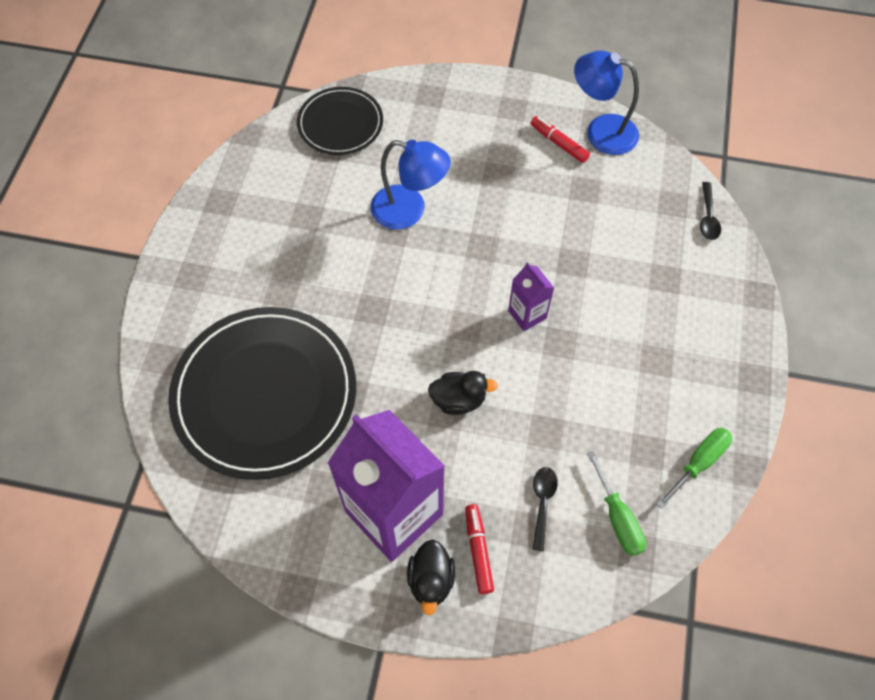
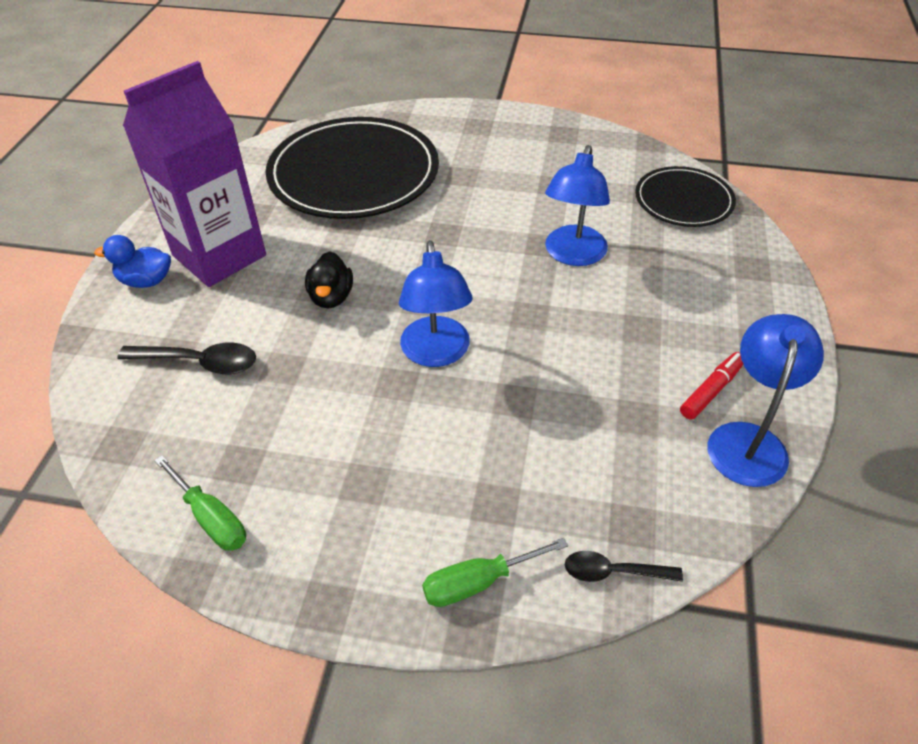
camera: 90 degrees right, 15 degrees down
(431, 580) = (146, 281): black duck -> blue duck
(478, 550) = (164, 313): red marker -> none
(527, 314) = (436, 353): purple carton -> blue lamp
(542, 503) = (199, 362): black spoon -> black spoon, size x1.52
(617, 518) = (163, 428): green screwdriver -> green screwdriver (478, 582)

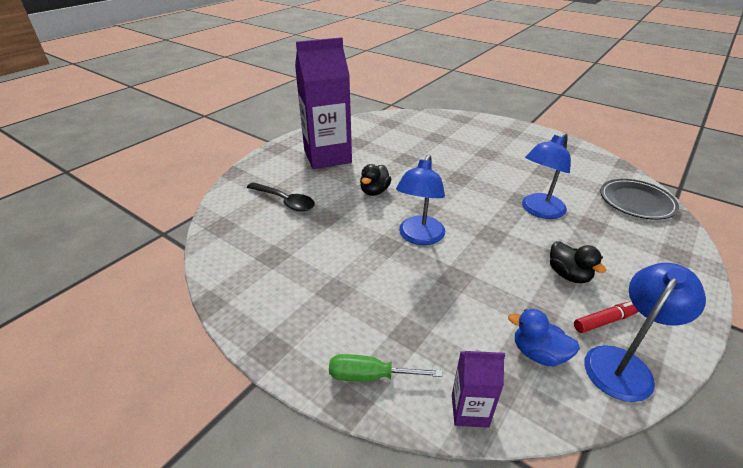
camera: 25 degrees right, 10 degrees down
(146, 281) = (284, 158): blue duck -> blue duck (538, 353)
(211, 518) = (240, 278): green screwdriver -> none
(354, 173) = (423, 138): black plate -> none
(613, 572) = (469, 410): black spoon -> purple carton
(647, 343) = (568, 275): none -> black duck

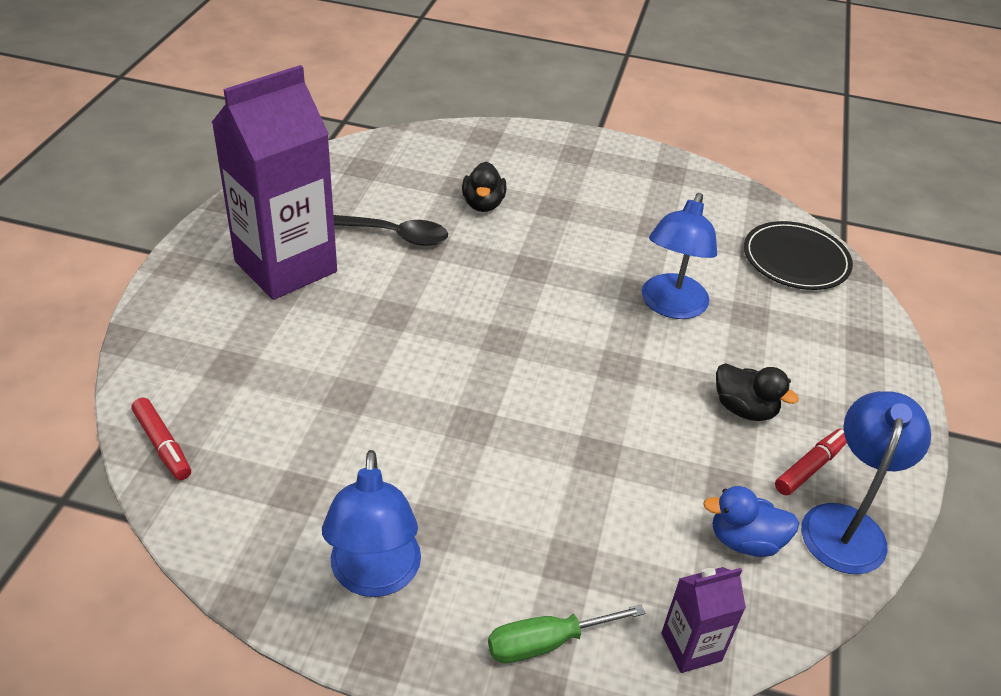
camera: 25 degrees left, 5 degrees up
(221, 220) = (163, 445): none -> red marker
(285, 201) = (259, 380): black spoon -> black spoon (393, 235)
(374, 191) = (405, 324): black duck -> black duck (483, 204)
(419, 237) = (516, 397): blue lamp -> blue lamp (375, 577)

